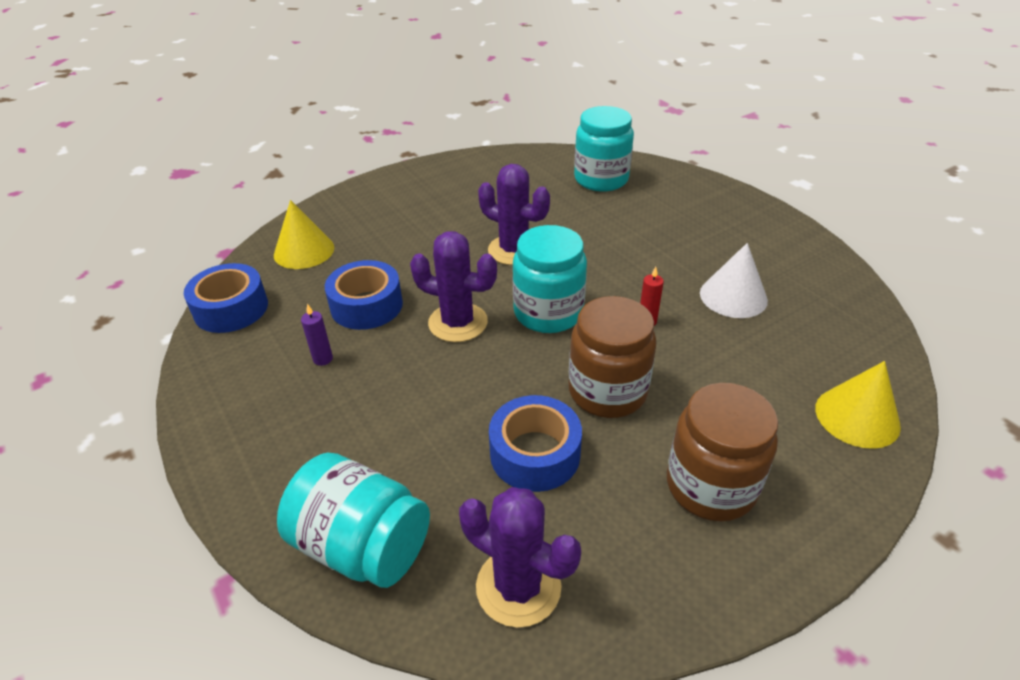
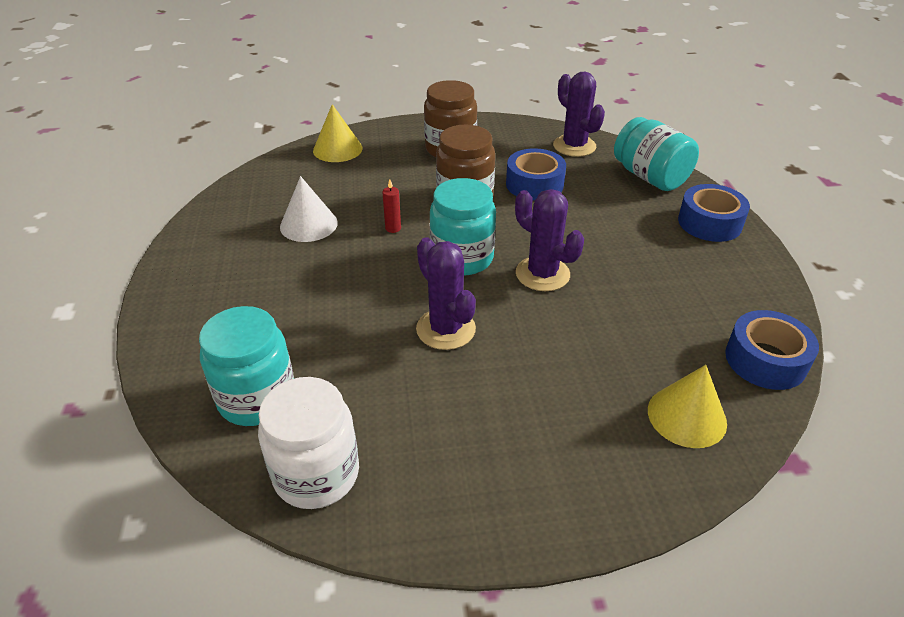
camera: 155 degrees left, 0 degrees up
(323, 359) = (668, 280): purple candle -> none
(366, 305) = (621, 317): blue tape -> blue tape (709, 223)
(528, 164) = (316, 474): none -> white jar

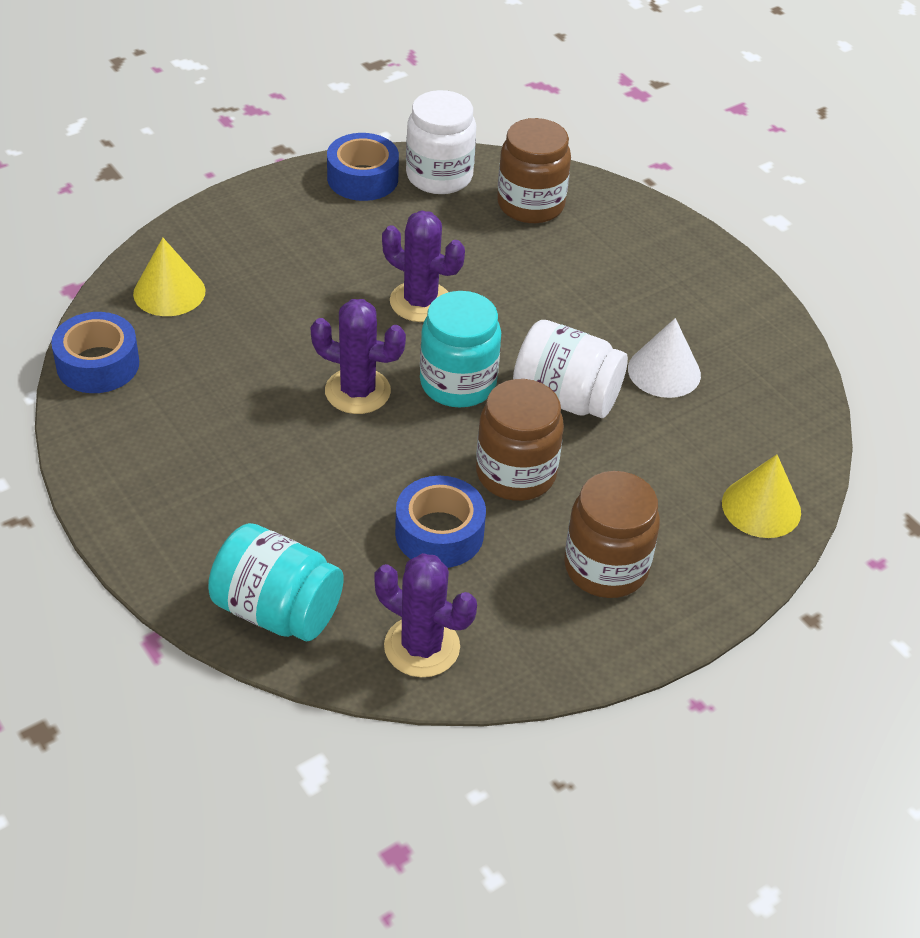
camera: 150 degrees right, 5 degrees up
(257, 398) = (530, 205): turquoise jar -> brown jar
(393, 228) = (565, 398): red candle -> white jar
(709, 223) = (173, 540): blue tape -> blue tape (362, 178)

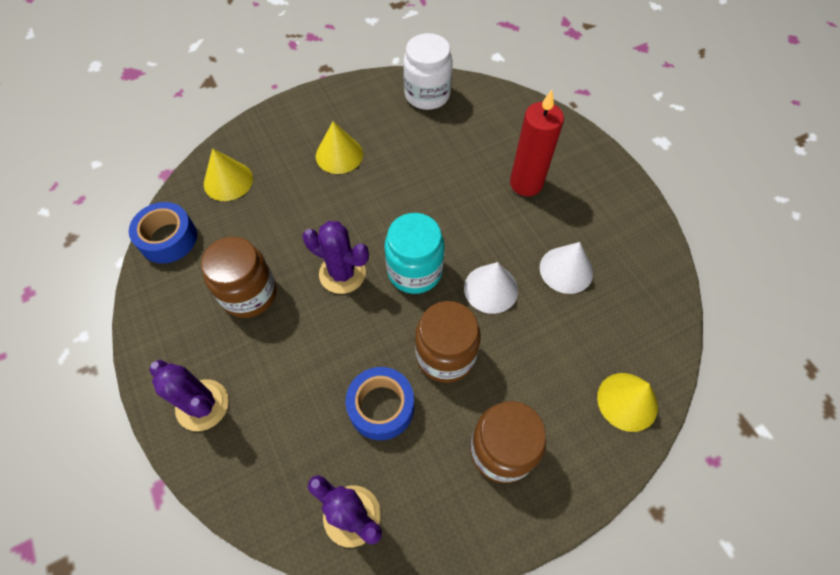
camera: 10 degrees right, 15 degrees up
(277, 610) = (251, 470): turquoise jar -> none
(325, 254) = (339, 155): none -> yellow cone
(362, 178) = (375, 94): blue tape -> none
(420, 302) = (398, 198): purple cactus -> purple cactus (202, 405)
(530, 205) = (487, 121): brown jar -> brown jar (249, 294)
(565, 398) = (491, 289): white jar -> white cone
(596, 276) = (526, 183): none -> red candle

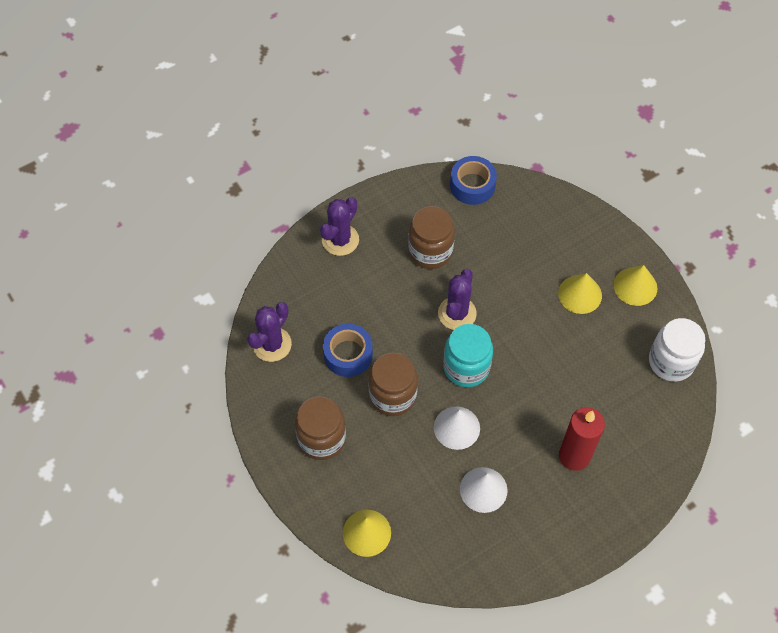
camera: 85 degrees right, 0 degrees up
(228, 181) = (536, 214): yellow cone -> yellow cone (635, 286)

